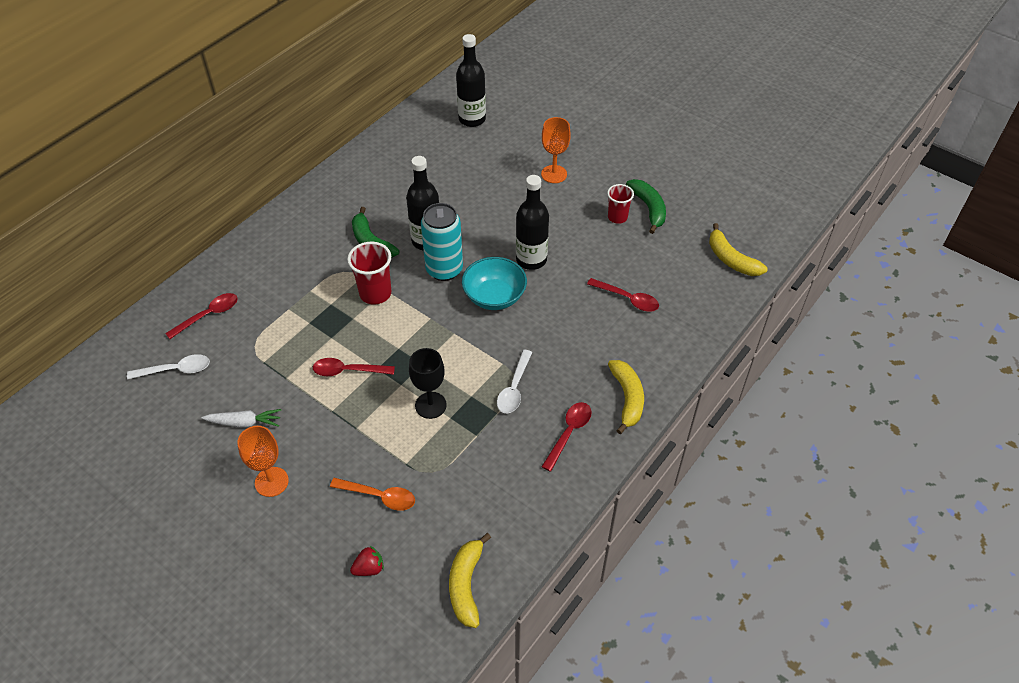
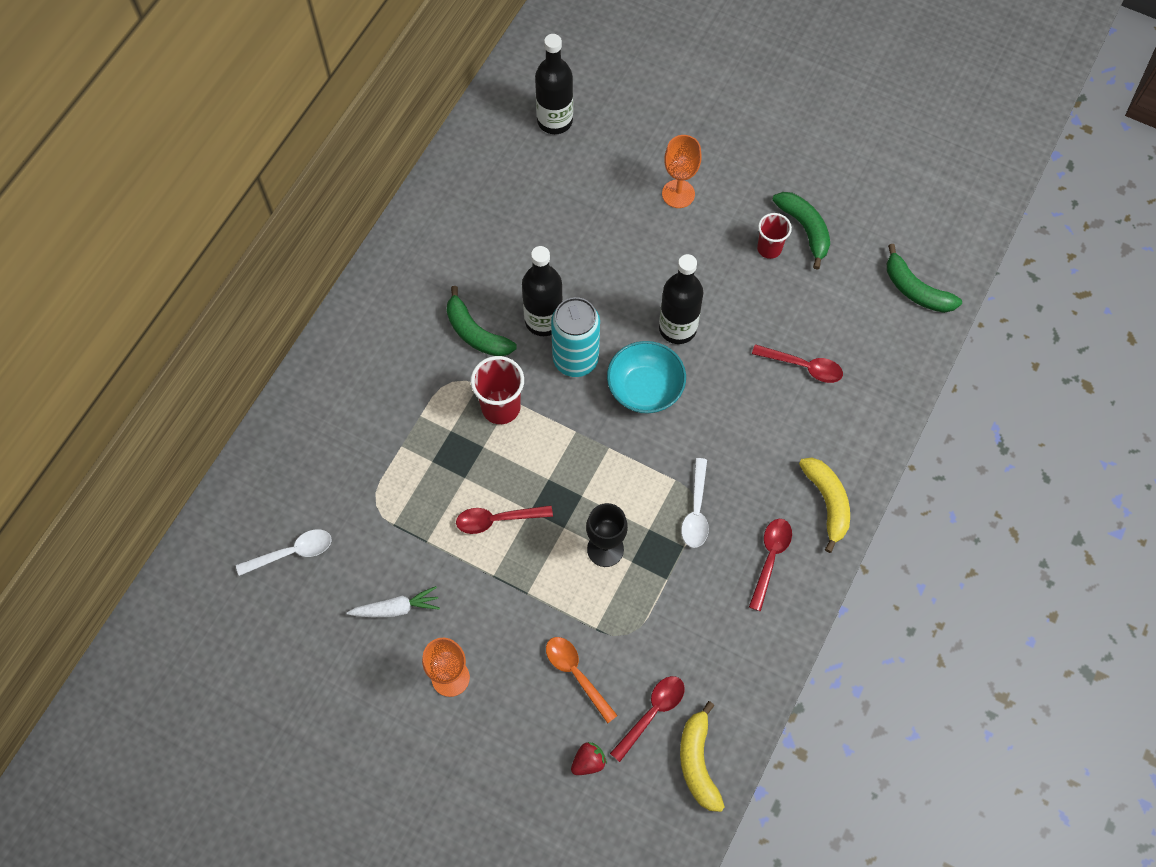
camera: 10 degrees left, 15 degrees up
(208, 315) = (306, 471): red spoon -> red spoon (652, 713)
(379, 496) = (576, 674): orange spoon -> orange spoon turned 135 degrees counterclockwise
(731, 259) = (915, 290): yellow banana -> green banana

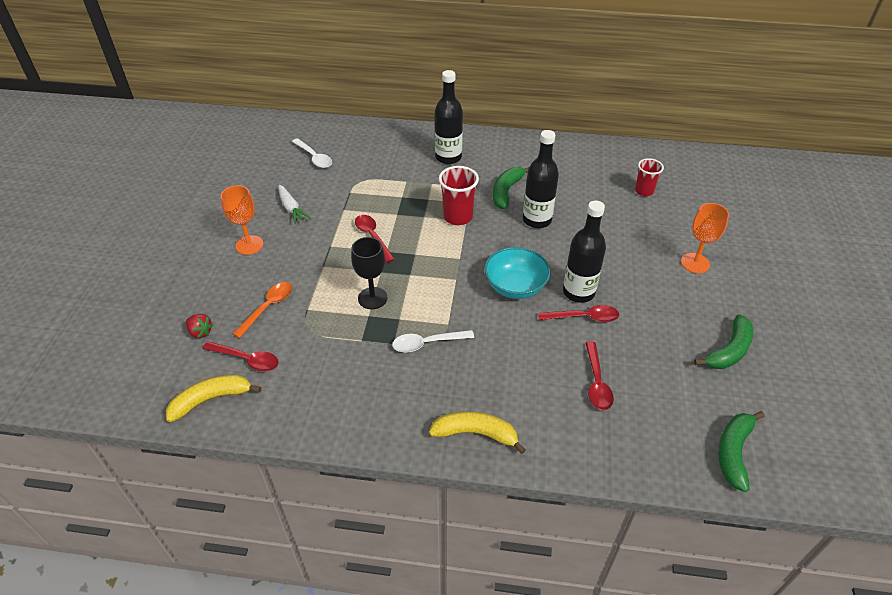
camera: 70 degrees right, 20 degrees down
(555, 121) = (698, 185): black bottle -> black bottle (448, 157)
(575, 359) = (516, 243): turquoise can -> none
(769, 248) = (691, 331): red cup -> red cup (644, 191)
(770, 559) = (405, 404): red spoon -> red spoon (583, 317)
(827, 502) = (476, 433): yellow banana -> yellow banana turned 135 degrees counterclockwise

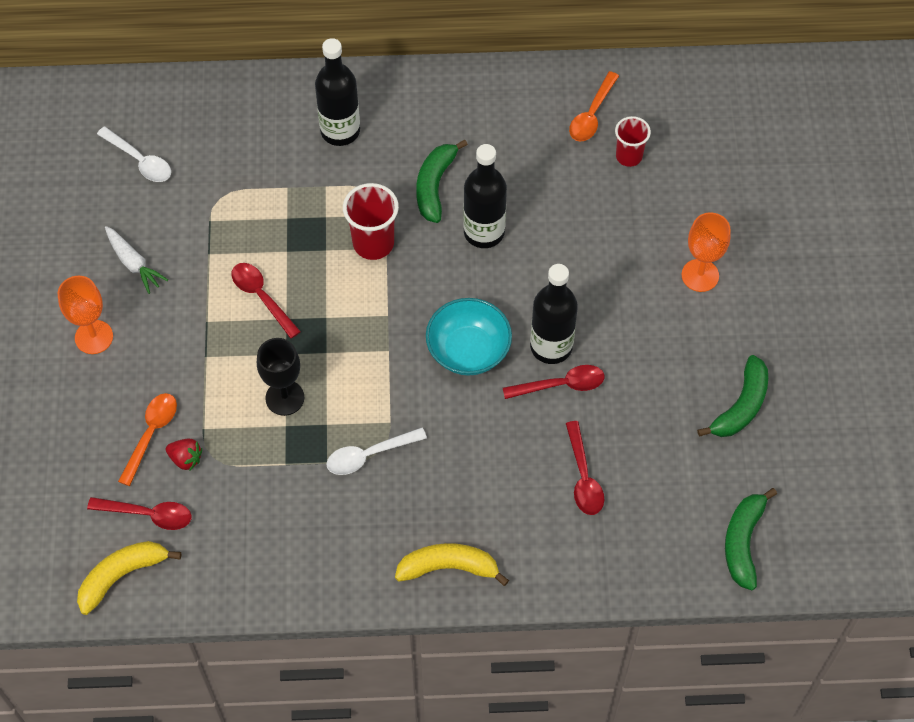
camera: 10 degrees left, 15 degrees up
(200, 332) = (75, 484): red strawberry -> red strawberry (186, 459)
(619, 167) = (592, 114): none -> orange spoon

